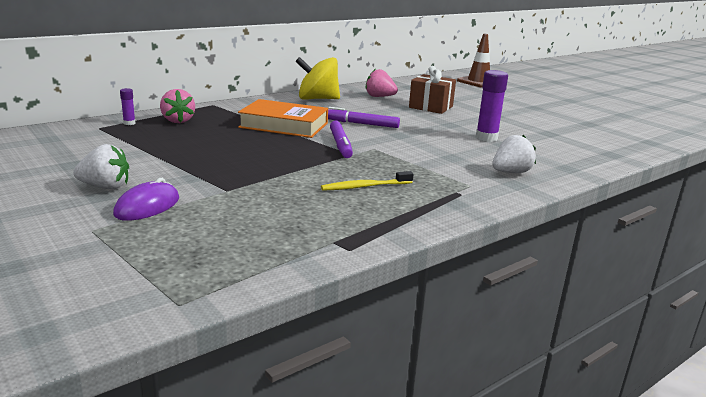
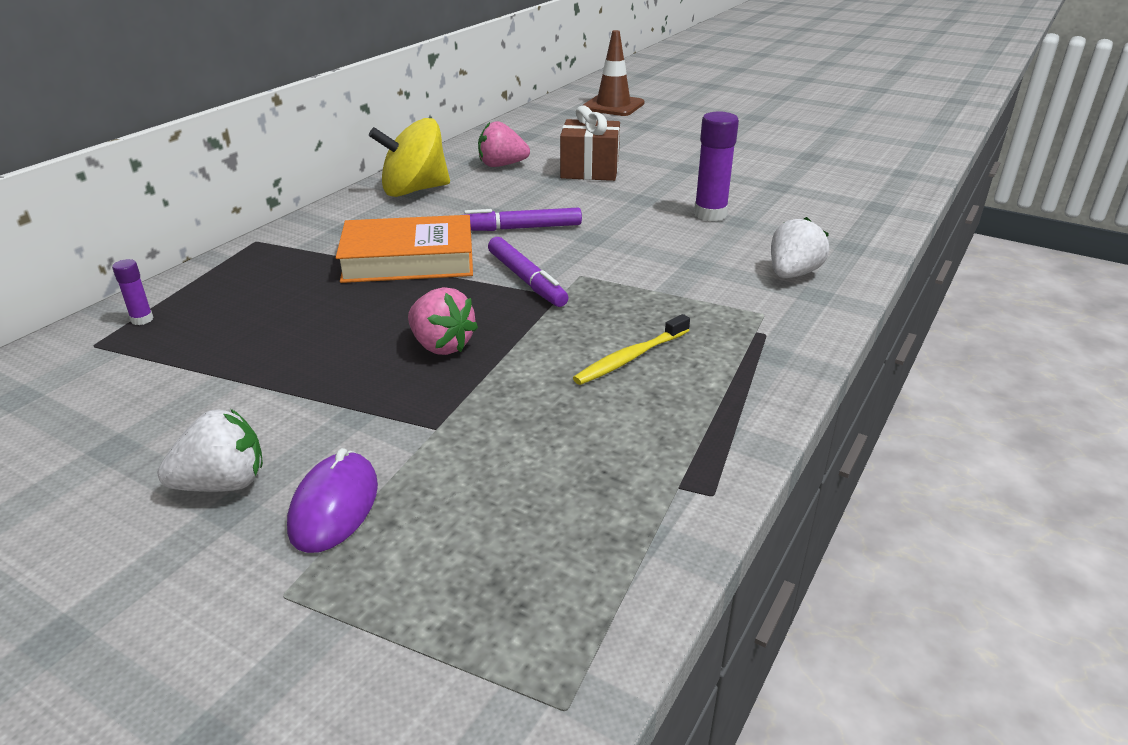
camera: 20 degrees left, 10 degrees up
(178, 121) = (225, 292): pink strawberry -> pink strawberry (441, 346)

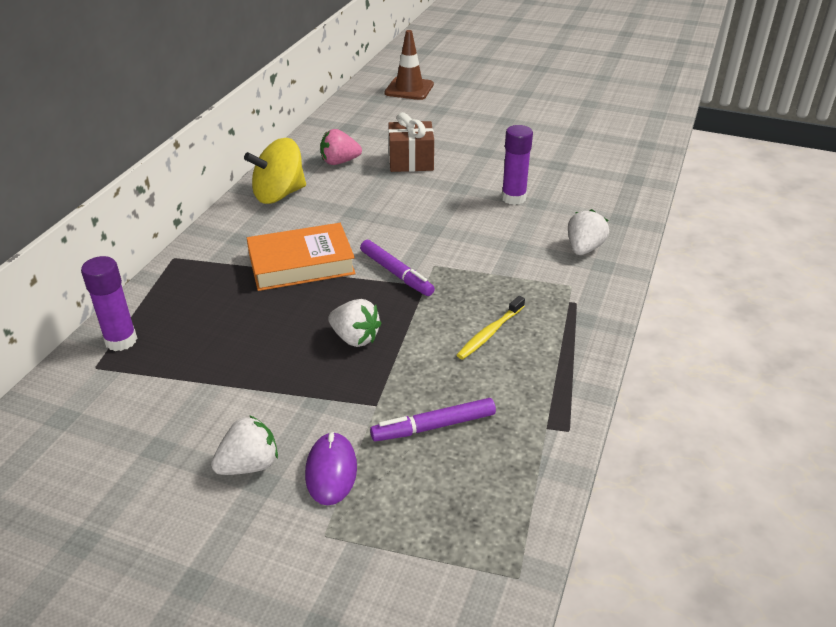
camera: 10 degrees left, 5 degrees up
(142, 319) = (121, 341): purple glue stick -> purple glue stick, size x1.98
(441, 346) = (355, 338): pink strawberry -> white strawberry
(520, 228) = (375, 225): purple marker -> purple marker (433, 426)

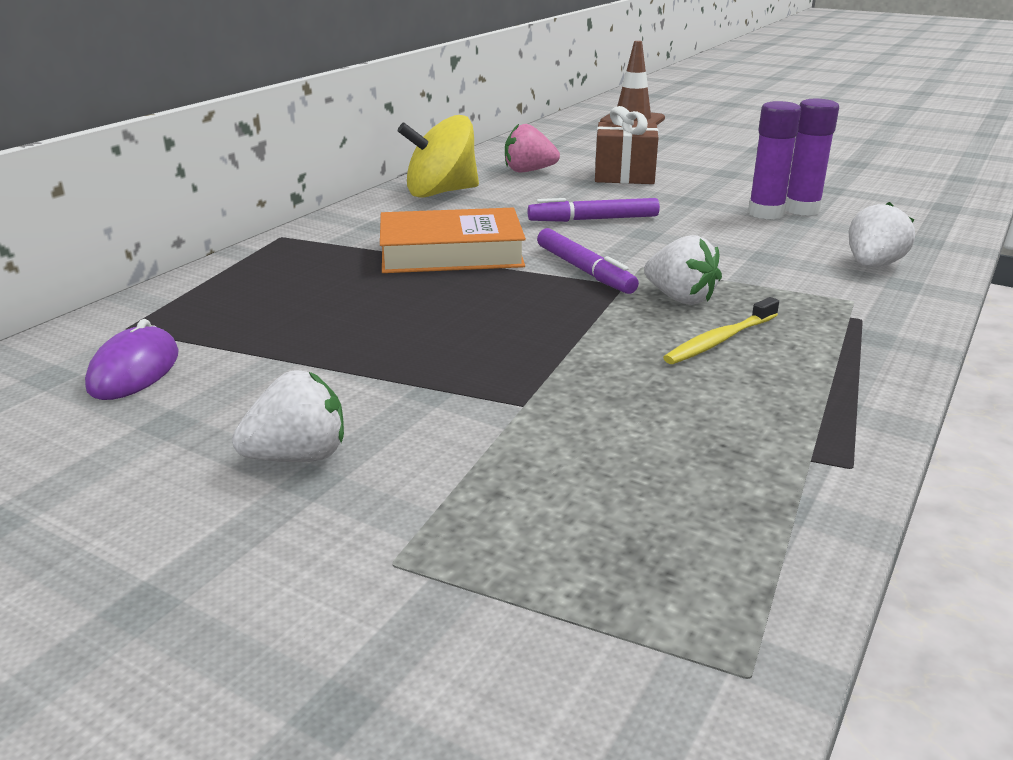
camera: 10 degrees right, 10 degrees down
(121, 341) = (173, 306): purple glue stick -> purple glue stick (802, 209)
(331, 471) = (428, 477): purple mouse -> purple mouse (134, 370)
(355, 338) = (508, 329): white strawberry -> white strawberry (680, 298)
(433, 426) = (613, 439): purple marker -> purple marker (593, 219)

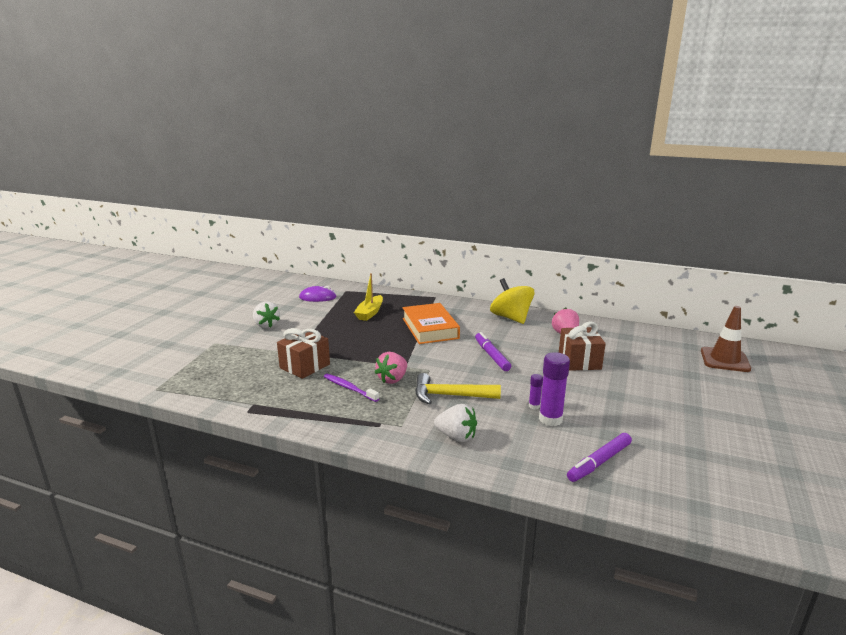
camera: 80 degrees right, 5 degrees down
(320, 304) = (370, 313): none -> yellow boat
(584, 270) = (419, 357): purple marker -> purple marker (599, 462)
(607, 390) = (305, 366): none -> brown gift
(680, 298) = (392, 379): white strawberry -> pink strawberry
(719, 340) = (349, 388): yellow toothbrush -> purple toothbrush
(741, 259) = (450, 396): none -> yellow hammer
(766, 213) = (534, 406): purple glue stick -> purple glue stick, size x0.51

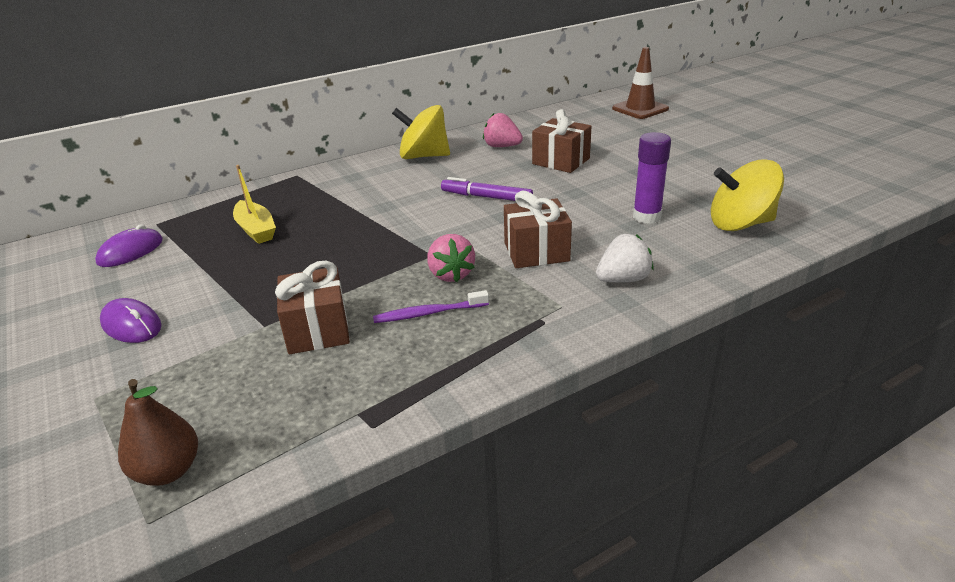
camera: 50 degrees left, 10 degrees up
(185, 379) = (168, 471): none -> brown pear
(266, 325) = (131, 325): white strawberry -> purple mouse
(430, 328) = (367, 207): orange book -> none
(450, 396) = (536, 252): yellow hammer -> brown gift
(534, 406) = (614, 215): purple glue stick -> none
(599, 462) = (740, 224): purple marker -> yellow spinning top

